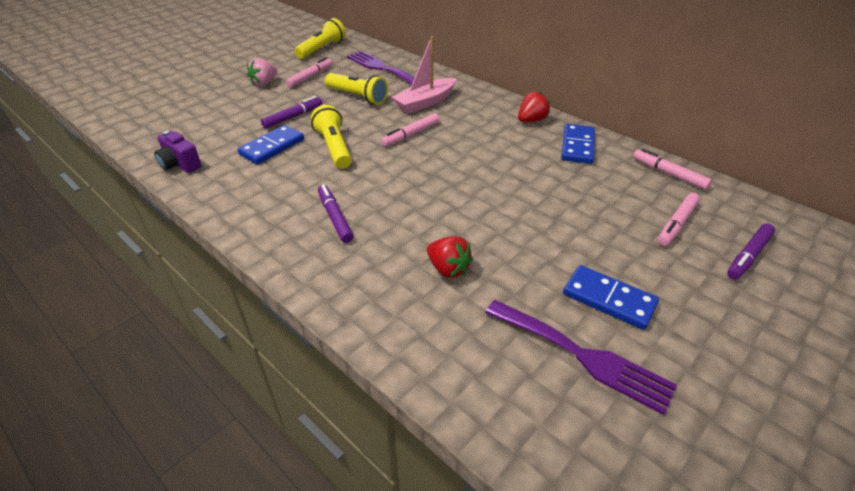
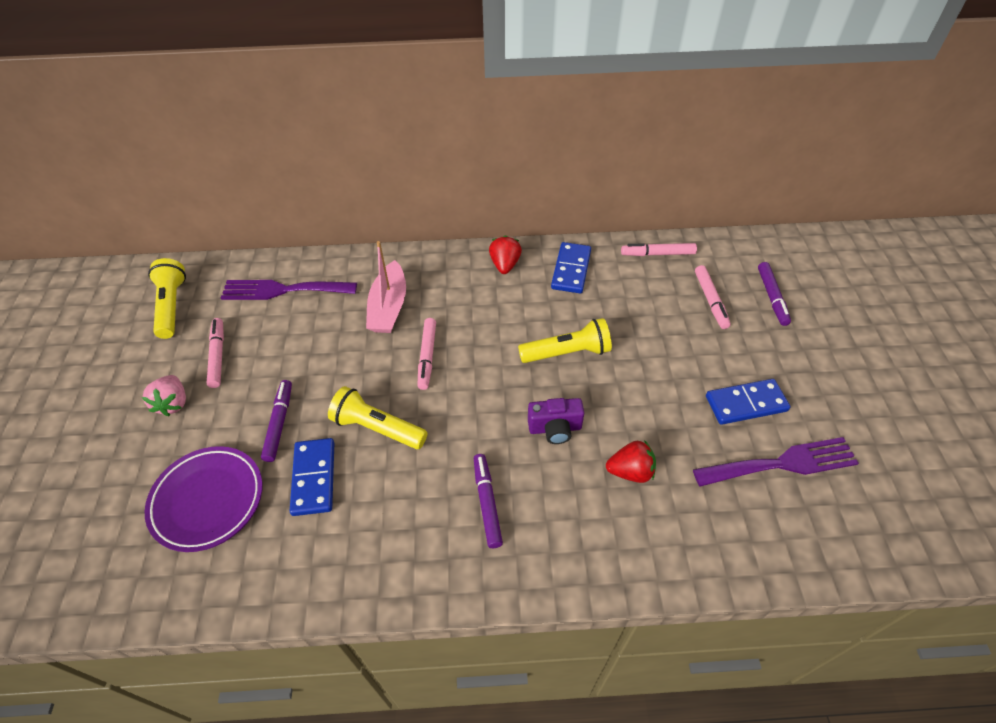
camera: 45 degrees left, 10 degrees up
(180, 164) = (243, 583): purple camera -> purple camera (555, 428)
(218, 125) = (207, 500): none -> purple plate
(335, 217) = (487, 503): purple marker -> purple marker turned 60 degrees clockwise
(357, 96) = (311, 347): yellow flashlight -> yellow flashlight (567, 352)
(577, 146) = (571, 270): blue domino -> blue domino turned 45 degrees clockwise

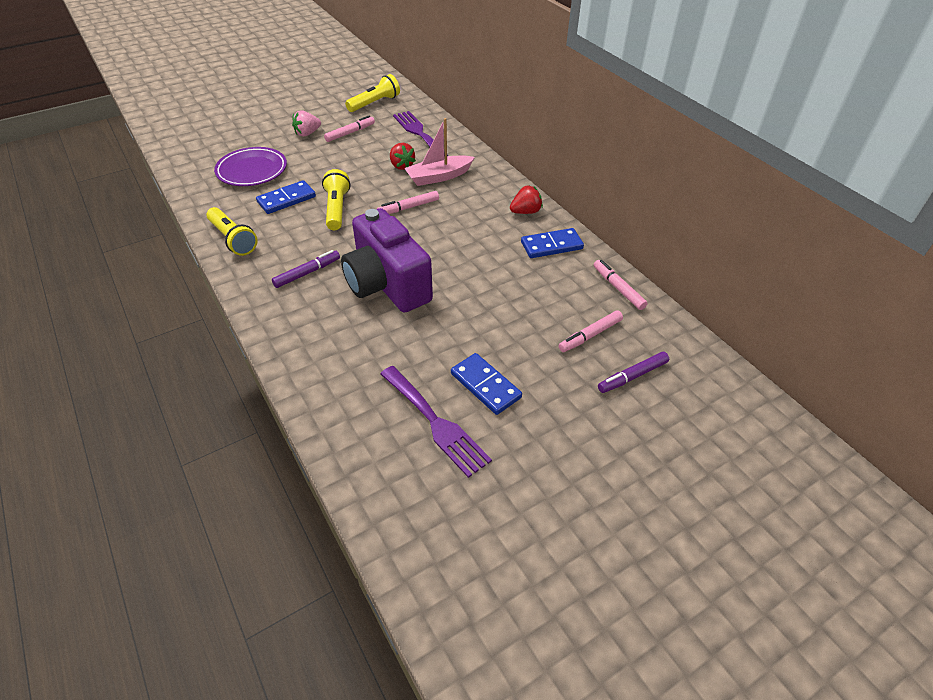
camera: 60 degrees right, 5 degrees down
(279, 423) = (316, 172): purple marker -> none
(555, 428) = (387, 285): purple camera -> purple camera, size x2.24
(567, 352) = (462, 269): yellow flashlight -> yellow flashlight (233, 239)
(630, 471) = (373, 334): red strawberry -> red strawberry (401, 166)

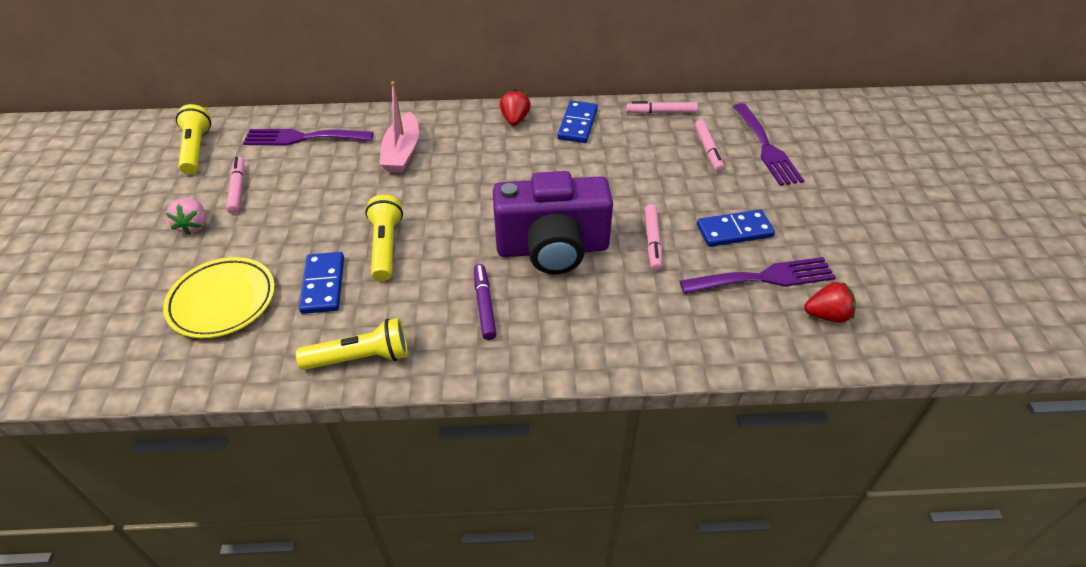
camera: 60 degrees left, 0 degrees up
(252, 171) = (222, 301): purple plate -> yellow plate
(337, 209) = (385, 247): yellow flashlight -> yellow flashlight turned 60 degrees clockwise
(401, 166) = (353, 171): red strawberry -> red strawberry (827, 315)
(408, 207) = (436, 191): pink marker -> pink marker (652, 241)
(632, 376) = (766, 148): purple marker -> purple fork

